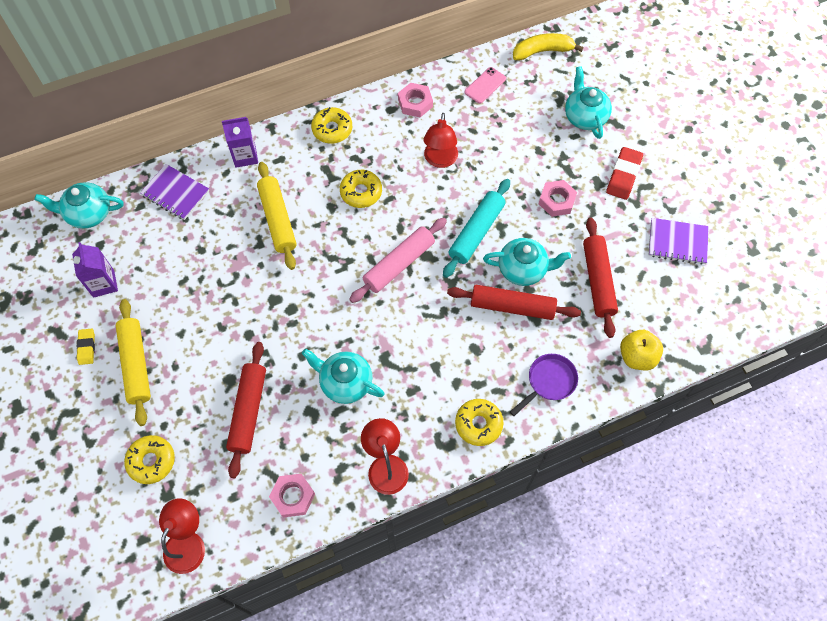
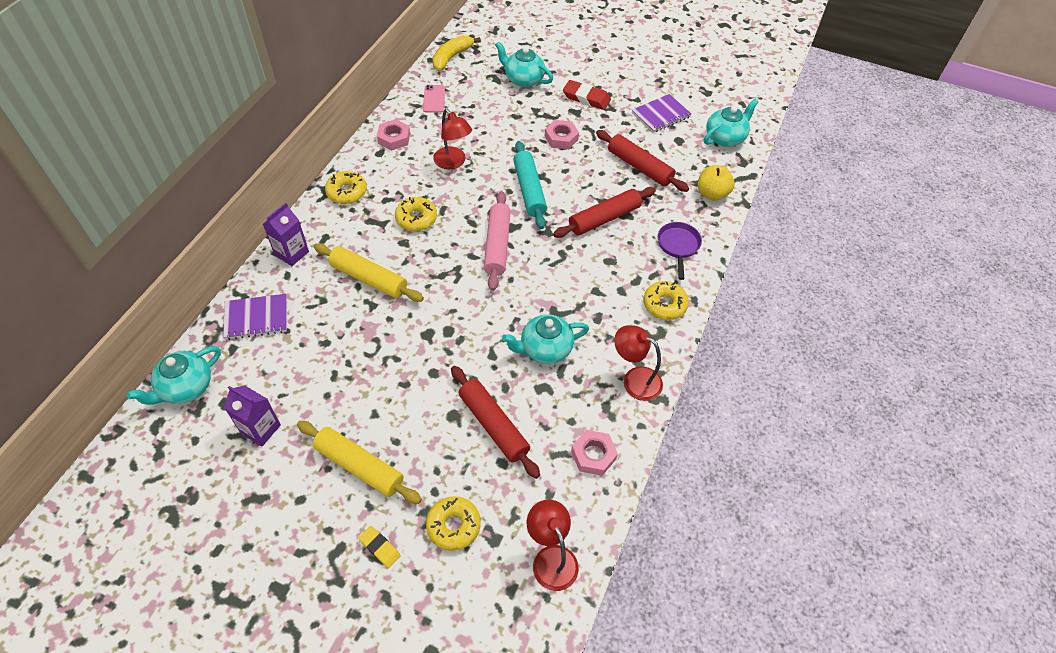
camera: 45 degrees left, 10 degrees down
(86, 347) = (298, 489): yellow eraser -> yellow eraser (379, 548)
(523, 269) = (585, 192): turquoise teapot -> turquoise teapot (725, 138)
(623, 175) = (586, 98): red eraser -> red eraser turned 45 degrees counterclockwise

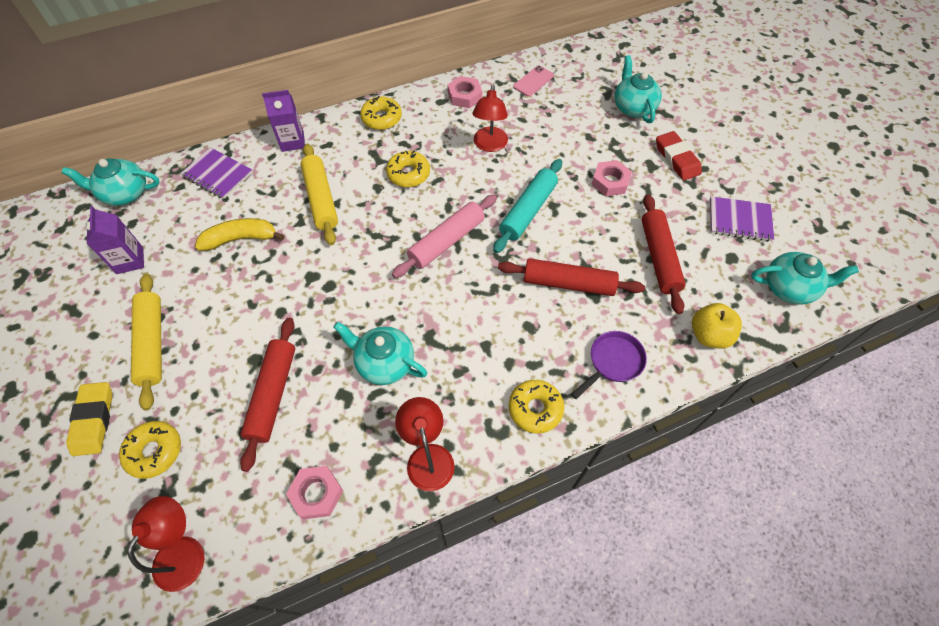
camera: 45 degrees right, 5 degrees up
(379, 548) = (93, 420): yellow eraser -> yellow eraser, size x1.64
(452, 57) = (588, 53): yellow banana -> yellow banana (241, 239)

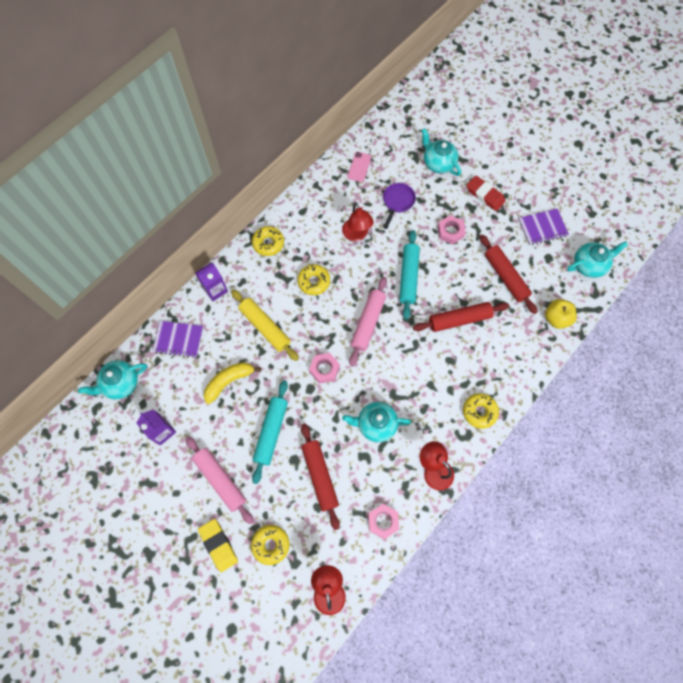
camera: 25 degrees left, 10 degrees up
(152, 343) = (220, 480): yellow rolling pin -> pink rolling pin
(249, 315) = (271, 432): none -> turquoise rolling pin
(464, 96) = (317, 199): pink nut -> pink nut (324, 369)
(613, 362) = (510, 361): purple pan -> purple pan (397, 202)

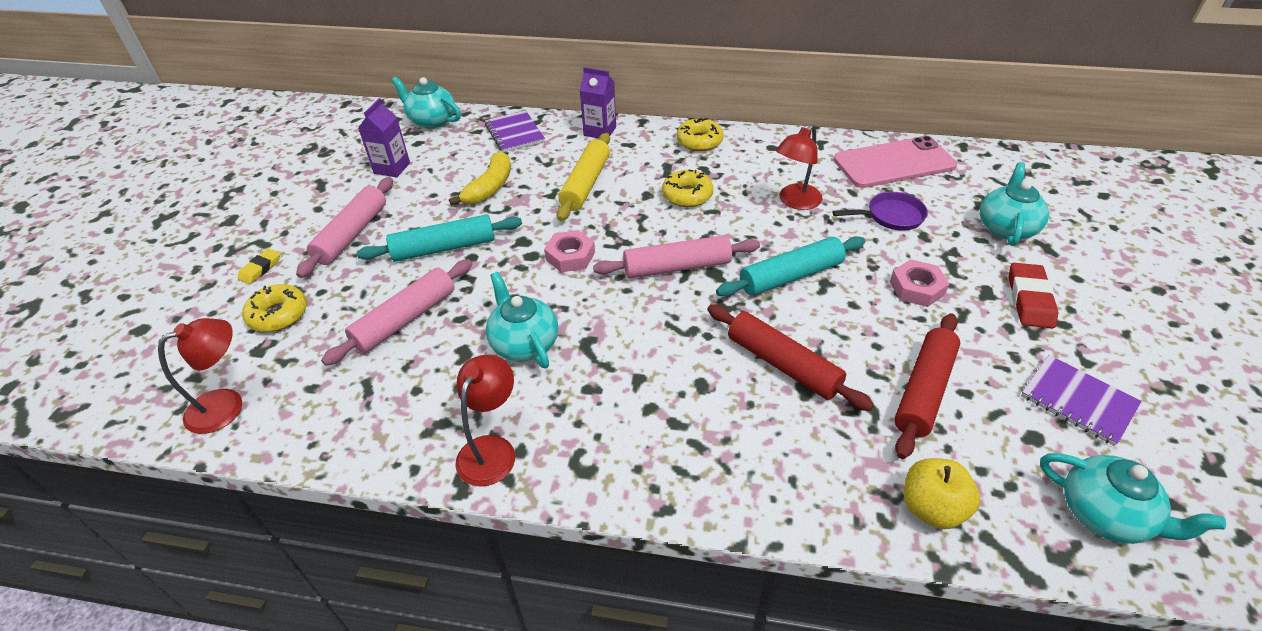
camera: 60 degrees right, 25 degrees down
(218, 545) = (260, 269): yellow eraser -> yellow eraser, size x0.61
(229, 381) = (490, 187): yellow banana -> yellow banana turned 90 degrees clockwise
(320, 476) = (405, 319): red rolling pin -> pink rolling pin
(359, 167) = (894, 163): pink phone -> pink phone, size x2.09
(383, 521) = (365, 422): pink nut -> none
(479, 412) = (641, 468): yellow donut -> none

